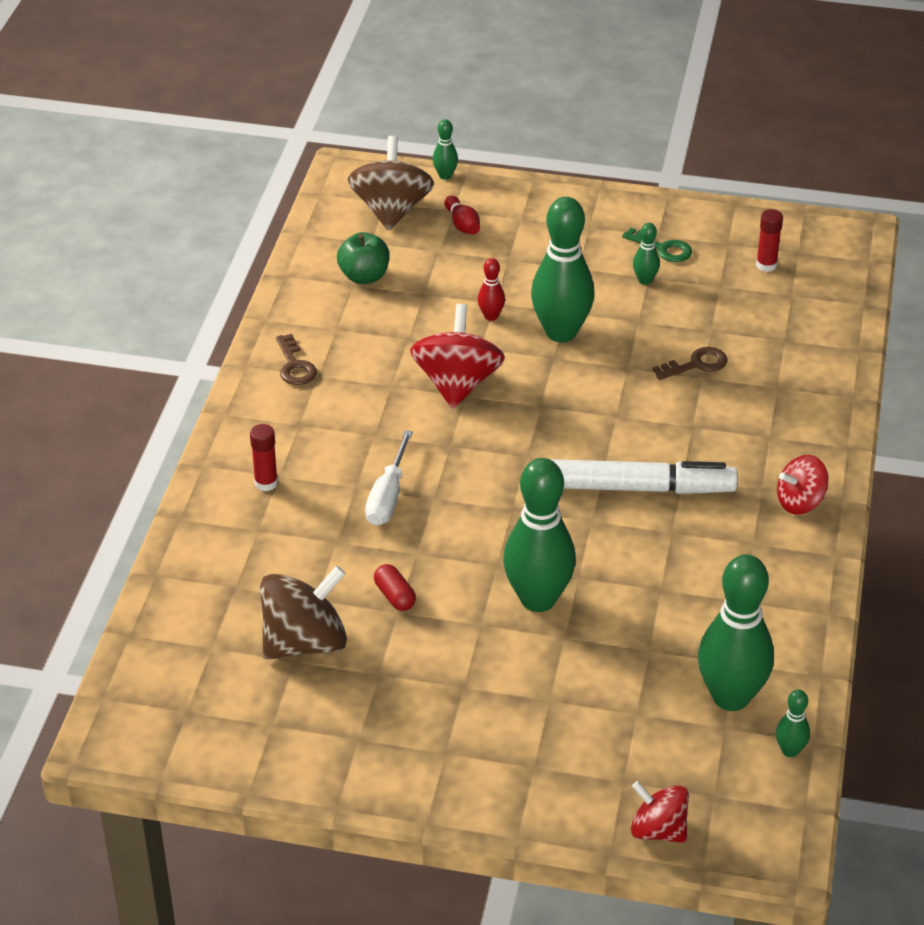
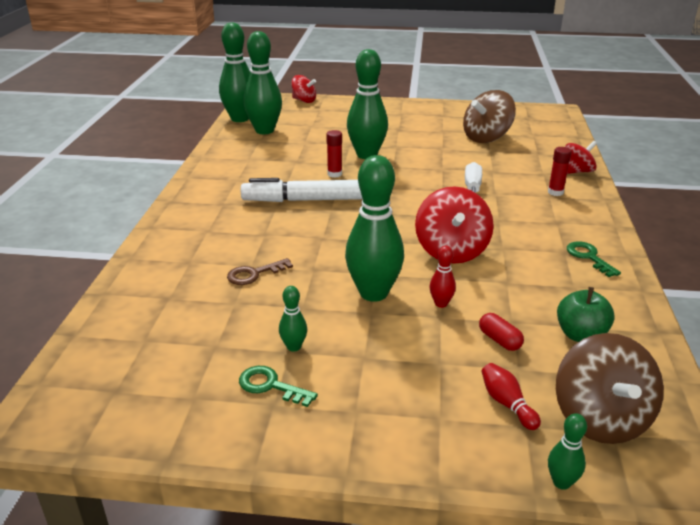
camera: 175 degrees right, 10 degrees down
(294, 365) = (589, 257): brown key -> green key
(395, 596) = (447, 153): red capsule -> red capsule (499, 340)
(766, 265) = (159, 371): red glue stick -> red glue stick (334, 174)
(790, 751) = (240, 119): green bowling pin -> green bowling pin, size x2.26
(800, 502) = (200, 198): red spinning top -> red spinning top (577, 171)

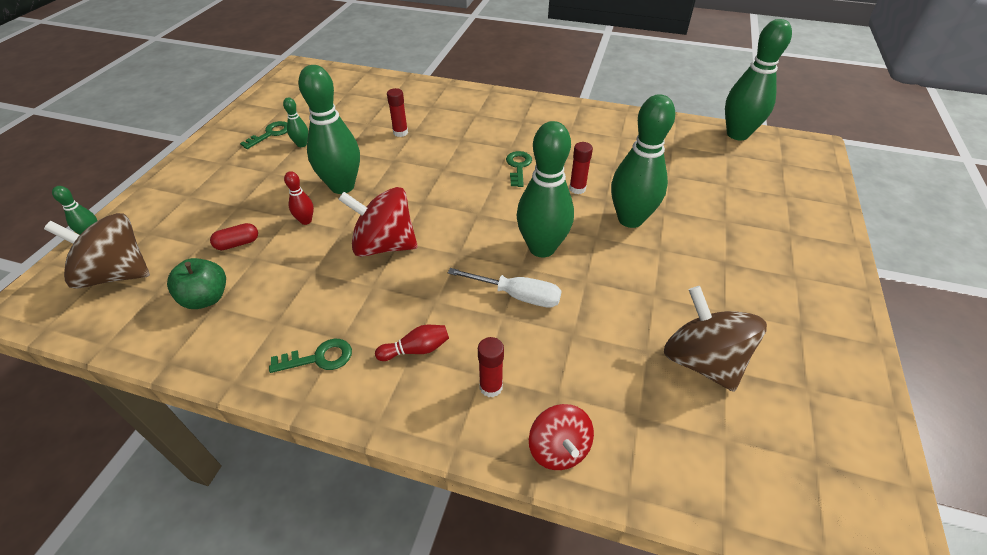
camera: 100 degrees right, 15 degrees up
(254, 274) = (400, 132): brown key -> red glue stick
(264, 130) = (702, 149): green bowling pin -> green bowling pin (542, 248)
(304, 101) = (820, 185): red spinning top -> none
(308, 200) = (518, 167): white marker -> green key
(507, 404) = (173, 229): red bowling pin -> red bowling pin (416, 349)

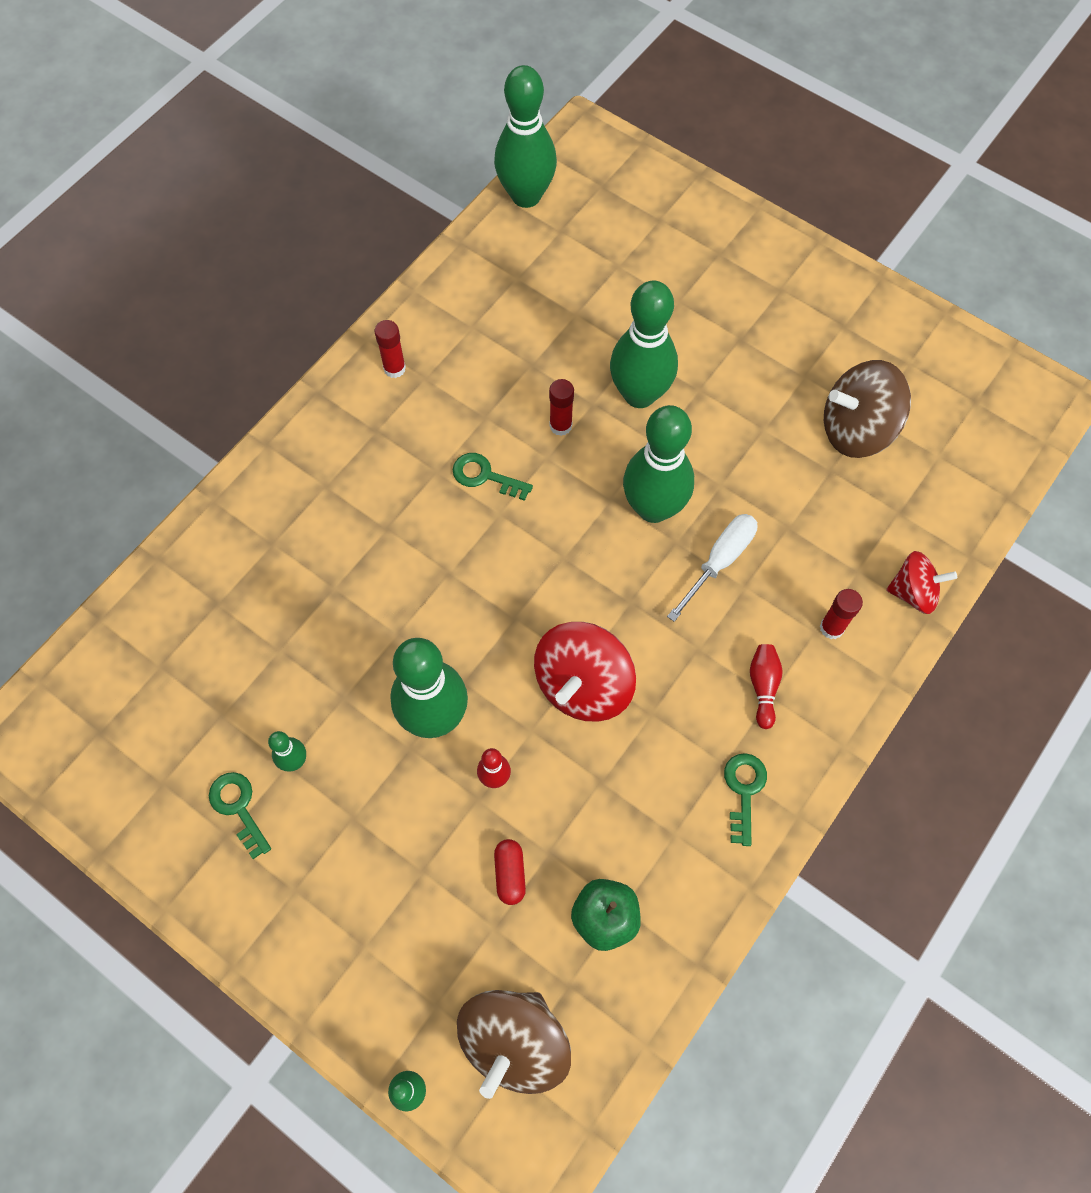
camera: 70 degrees left, 20 degrees up
(400, 132) = (328, 607): red glue stick -> red glue stick (394, 368)

